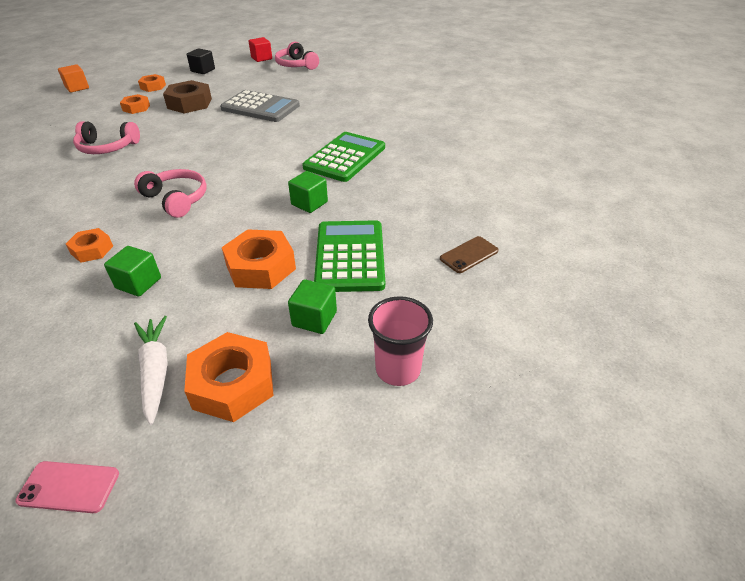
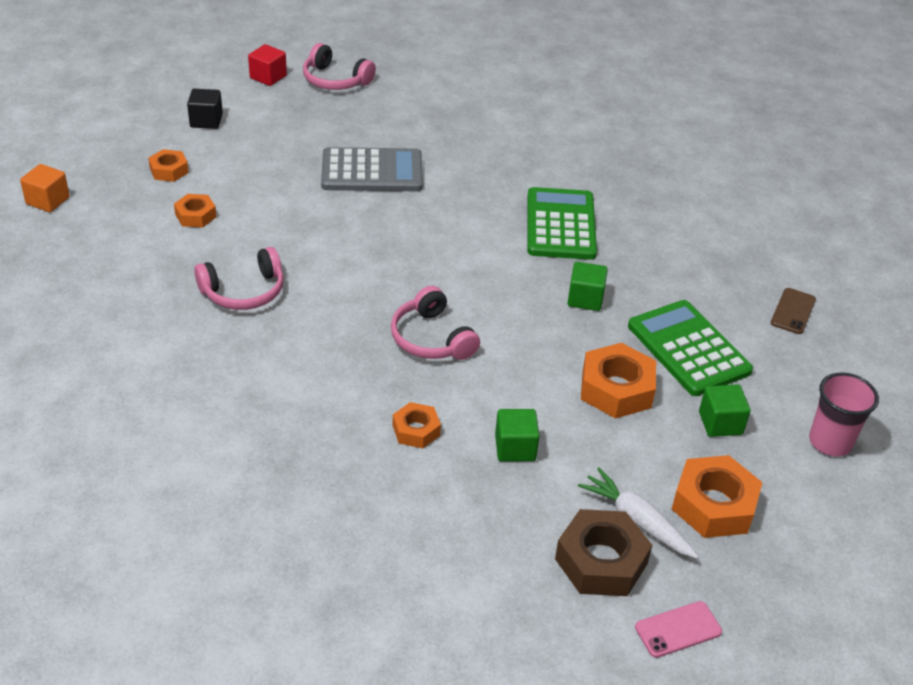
camera: 30 degrees left, 0 degrees up
(176, 199) = (431, 339): pink headphones -> pink headphones turned 135 degrees counterclockwise
(189, 103) = (264, 188): brown nut -> brown nut (601, 561)

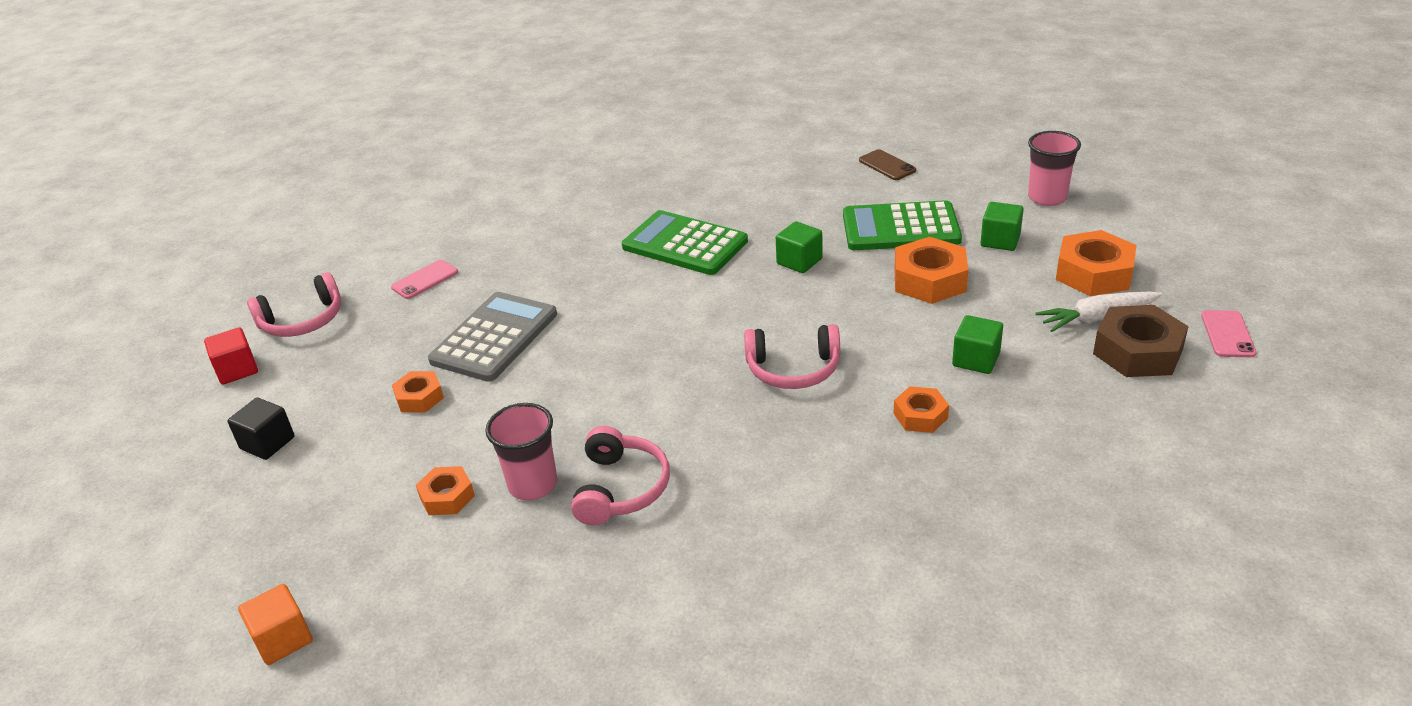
camera: 55 degrees left, 5 degrees down
(169, 170) = (335, 500): orange nut -> orange nut (419, 398)
(226, 249) = (533, 485): none -> pink cup
(417, 112) = (425, 280): none -> pink phone

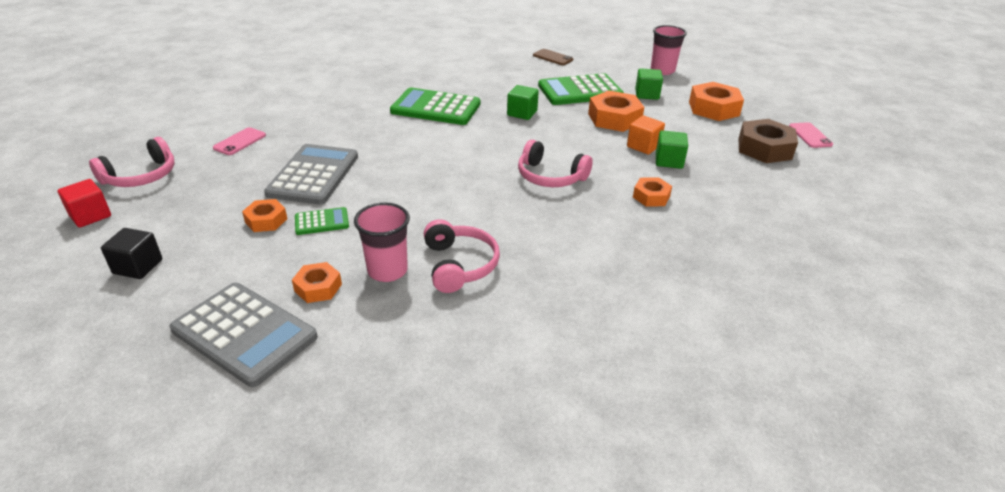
camera: 20 degrees left, 0 degrees up
(283, 639) = (206, 418): orange cube -> orange cube (643, 146)
(351, 544) = (244, 333): none -> grey calculator
(481, 406) = (322, 222): none -> green calculator
(793, 369) = (550, 177): pink headphones -> pink headphones turned 45 degrees clockwise
(1097, 318) = (729, 132): white carrot -> none

